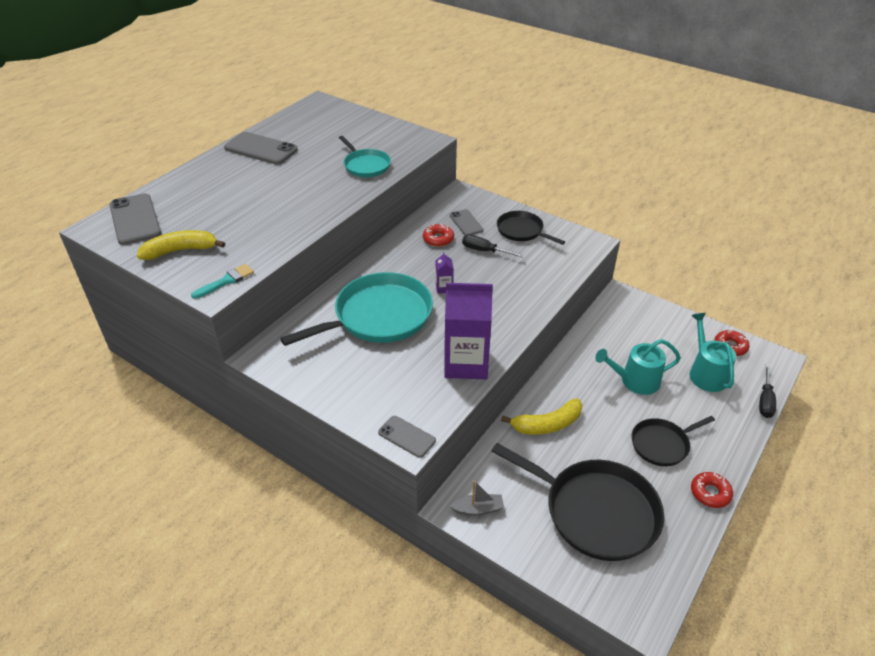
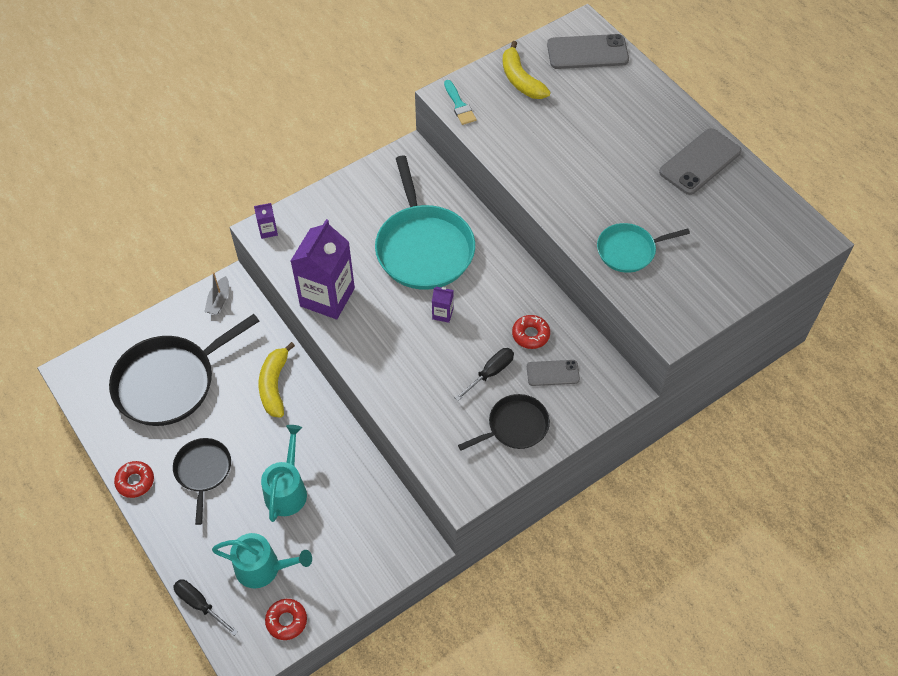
camera: 110 degrees right, 15 degrees up
(181, 250) = (520, 80): yellow banana -> yellow banana turned 150 degrees clockwise
(407, 436) = (268, 230): grey phone -> purple carton

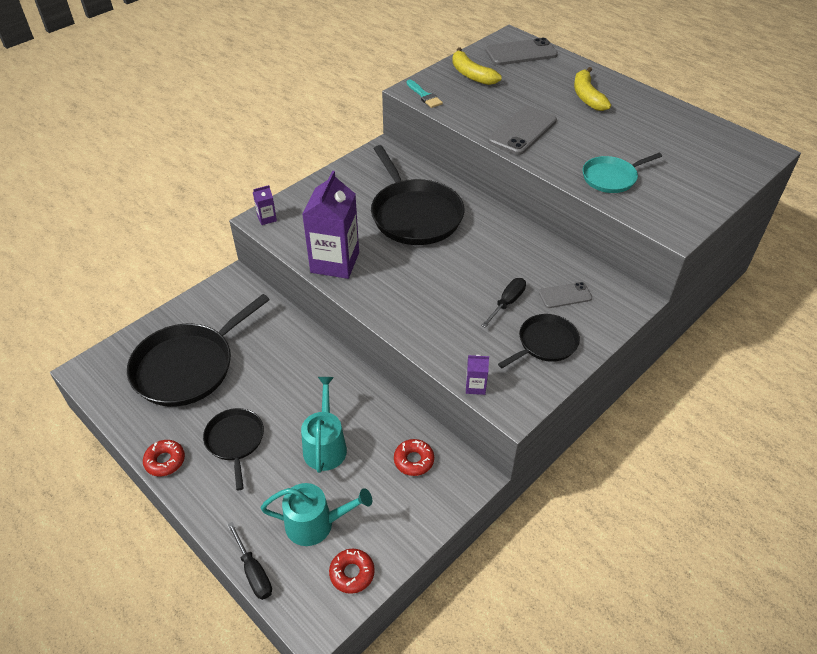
camera: 10 degrees left, 10 degrees down
(199, 604) = (254, 572): black screwdriver -> black screwdriver turned 150 degrees counterclockwise
(219, 300) = (225, 293): grey boat -> none
(274, 385) = (293, 355): yellow banana -> yellow banana (587, 96)
(423, 248) = (414, 215): turquoise pan -> black pan
(442, 314) = (447, 262): purple carton -> purple carton (475, 386)
(530, 335) = (534, 268): red donut -> red donut (413, 460)
(700, 162) = (645, 112): grey phone -> grey phone (522, 131)

